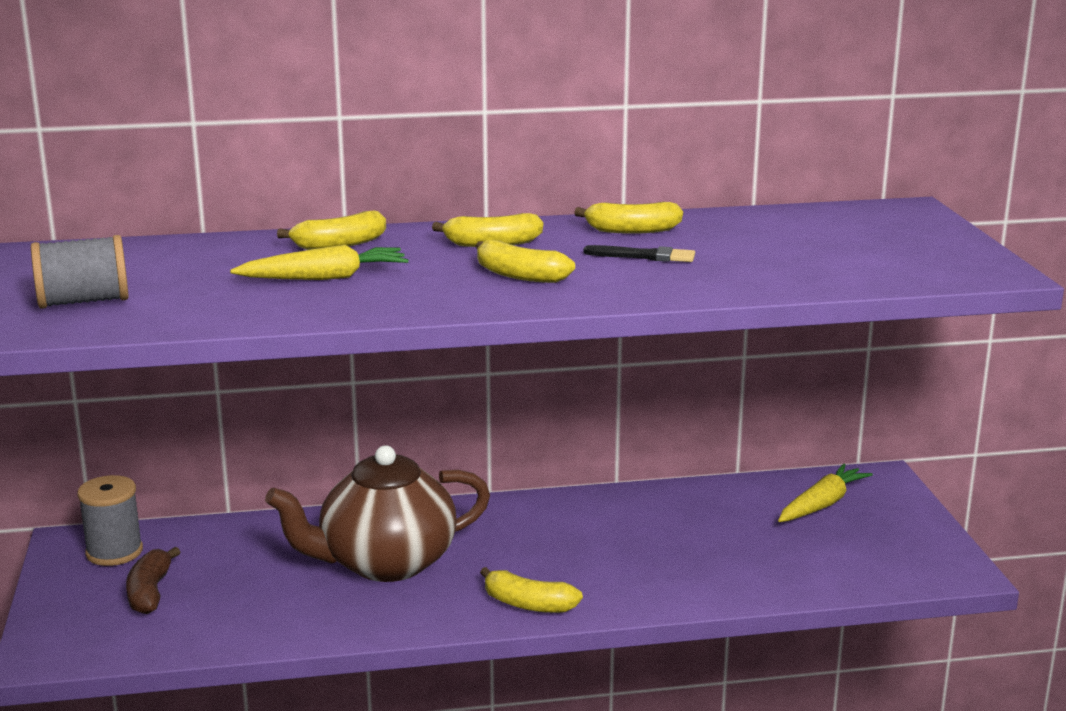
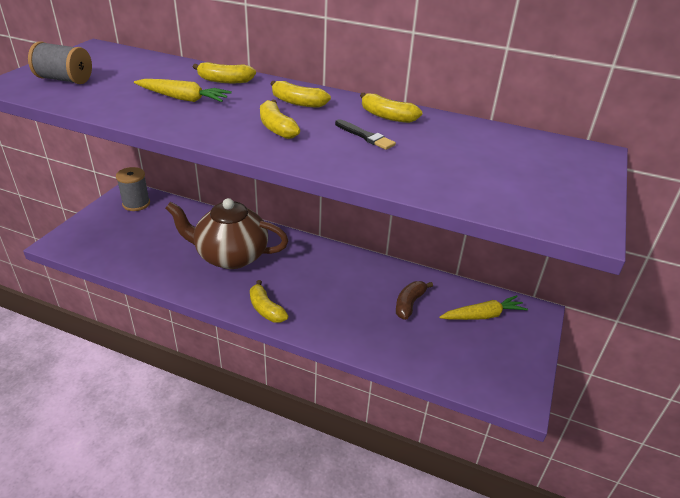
camera: 30 degrees right, 15 degrees up
(150, 592) = (125, 230): brown banana -> brown banana (409, 304)

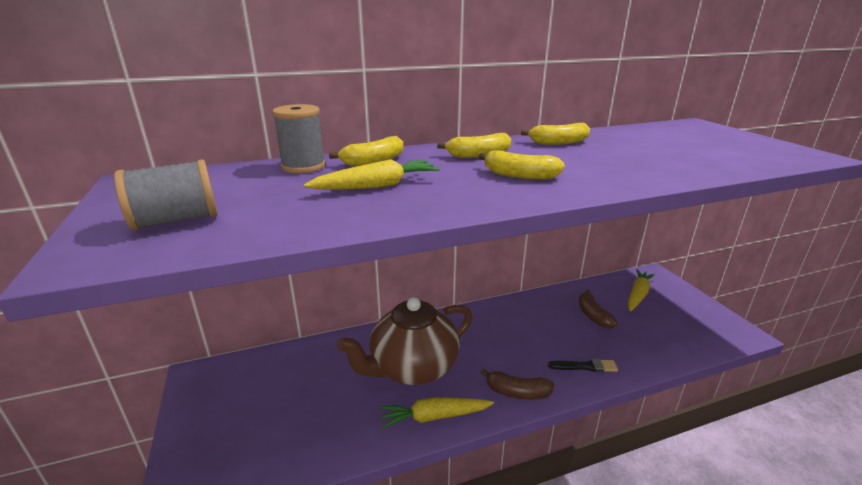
camera: 40 degrees left, 10 degrees down
(136, 204) = (227, 381): grey spool -> grey spool (303, 166)
(200, 288) = (434, 417): none -> yellow carrot
(266, 309) = (517, 392): yellow banana -> brown banana
(365, 136) = (586, 157): black brush -> black brush (585, 366)

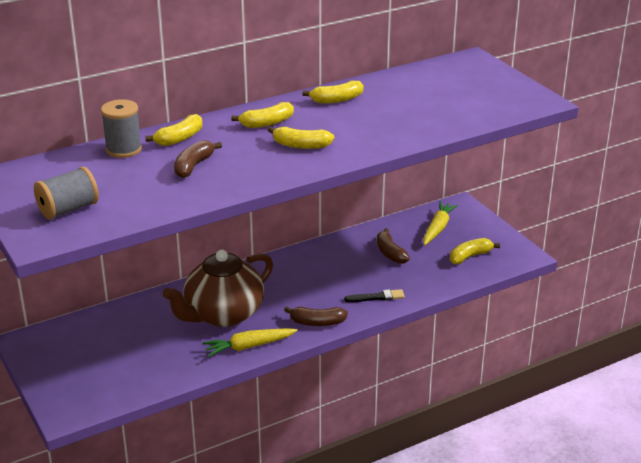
camera: 10 degrees left, 5 degrees up
(377, 186) = (193, 166): yellow carrot -> brown banana
(681, 328) = (470, 256): none -> yellow banana

